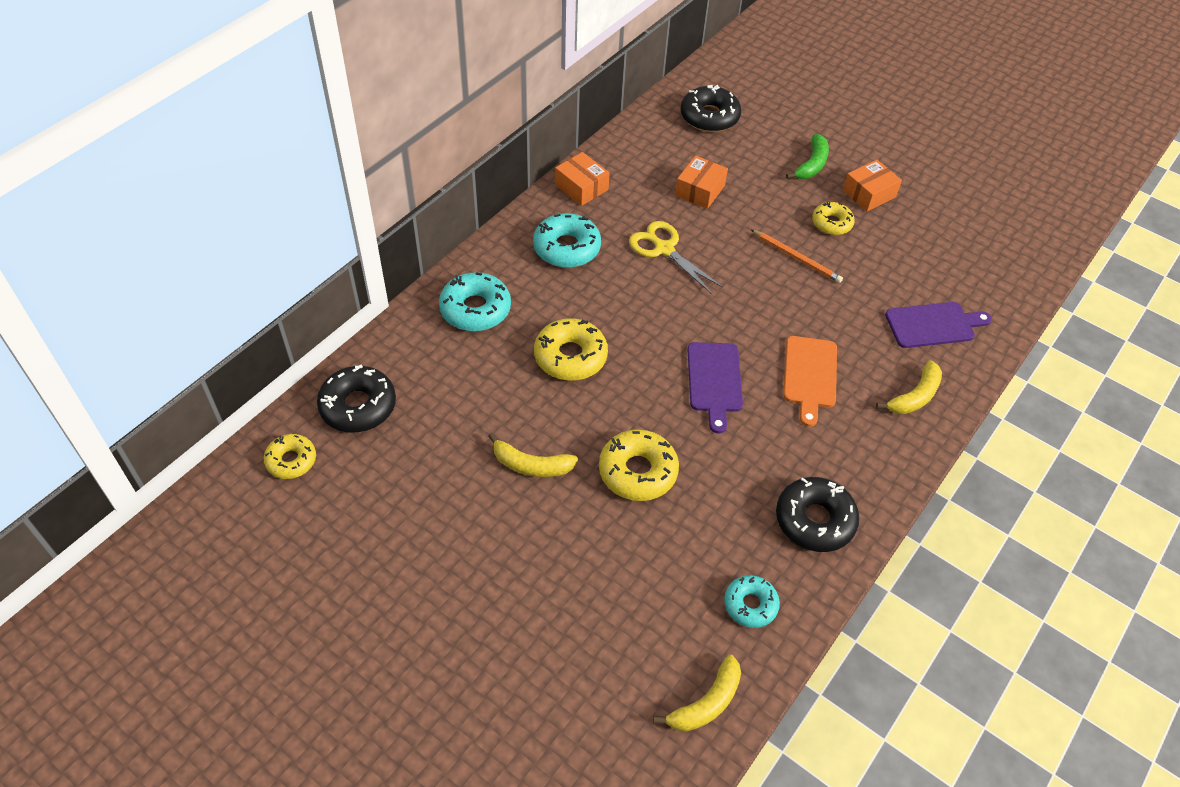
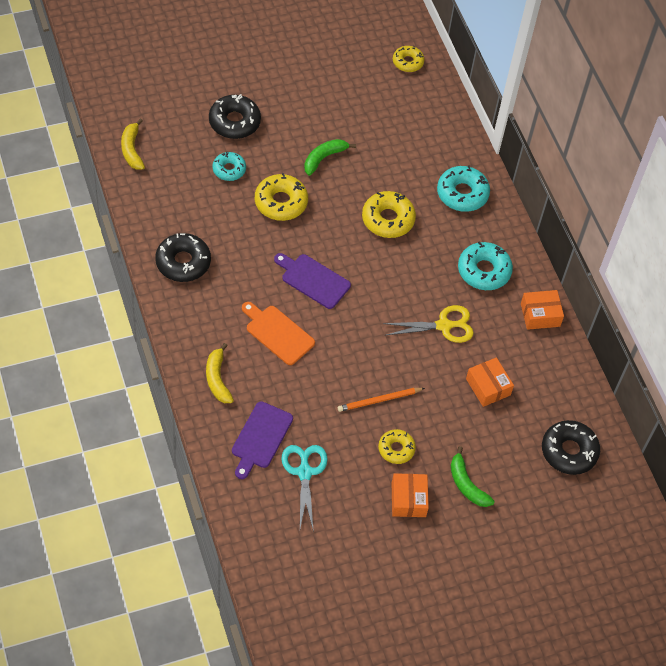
camera: 120 degrees right, 5 degrees up
(358, 406) = (425, 105): black donut -> black donut (234, 122)
(531, 465) = (324, 158): yellow banana -> green banana
(750, 605) = (162, 200): turquoise donut -> turquoise donut (229, 169)
(927, 274) = (304, 472): none -> turquoise scissors

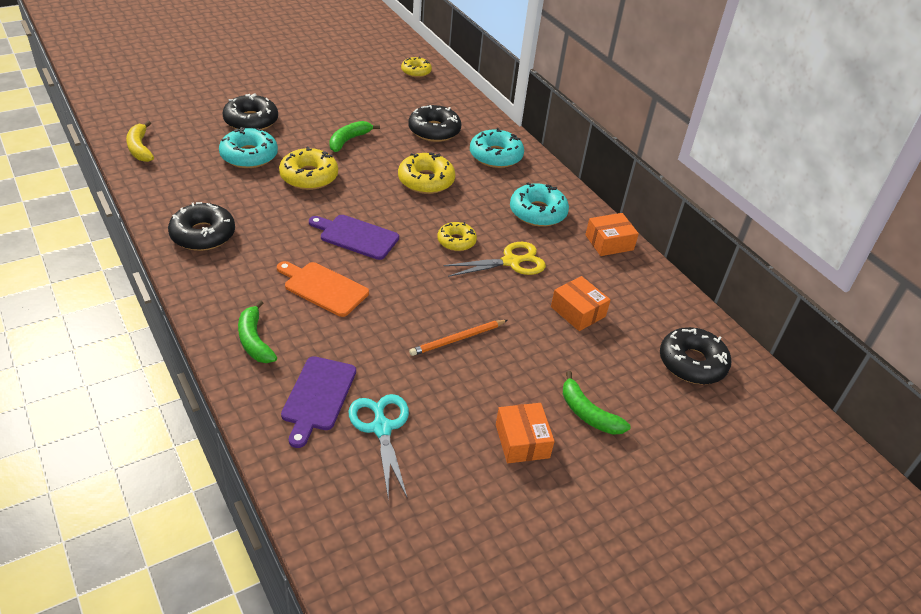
camera: 10 degrees left, 15 degrees down
(217, 379) = (254, 340): yellow banana -> green banana
(229, 169) = (249, 156): turquoise donut -> turquoise donut, size x1.58
(396, 449) = (491, 387): yellow donut -> yellow donut (456, 241)
(409, 152) = (434, 130): none -> black donut

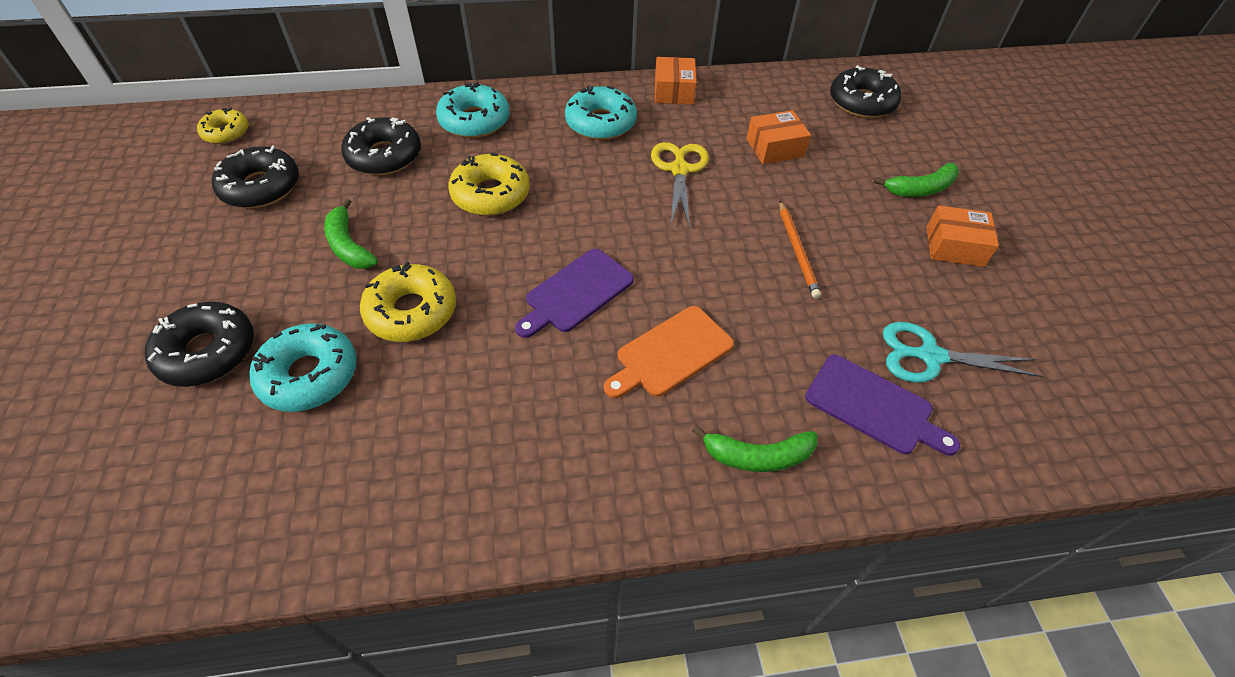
camera: 65 degrees left, 10 degrees up
(140, 148) = (170, 544): yellow banana -> none
(203, 235) = (491, 480): black donut -> black donut (261, 187)
(456, 241) = (625, 202): yellow donut -> none

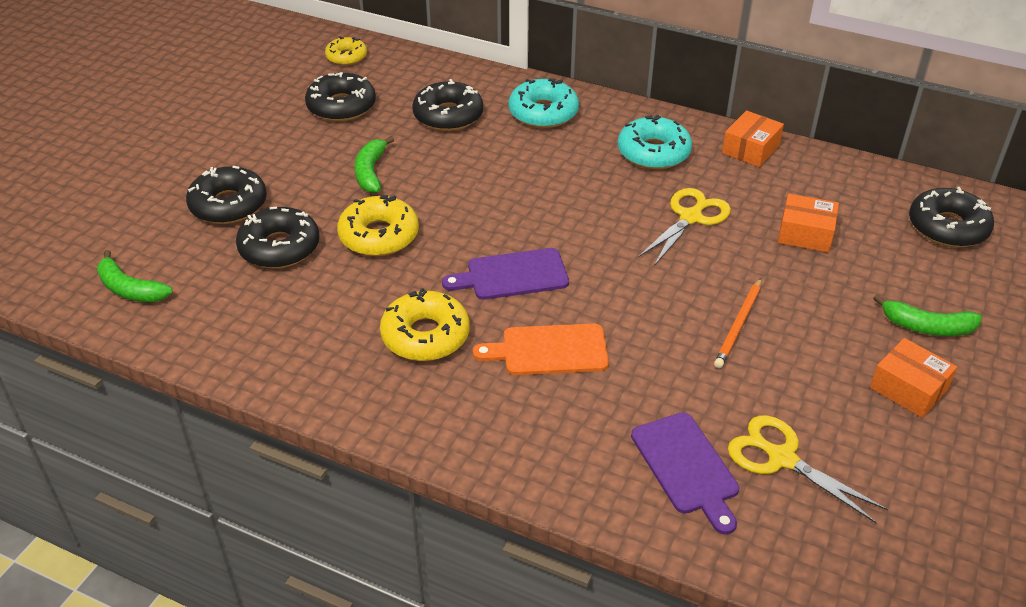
camera: 35 degrees right, 10 degrees down
(309, 375) = (279, 247): turquoise donut -> black donut
(491, 194) = (507, 175): yellow donut -> yellow donut (425, 336)
(757, 456) = (551, 450): green banana -> green banana (130, 289)
(930, 356) = (781, 458): turquoise scissors -> yellow scissors

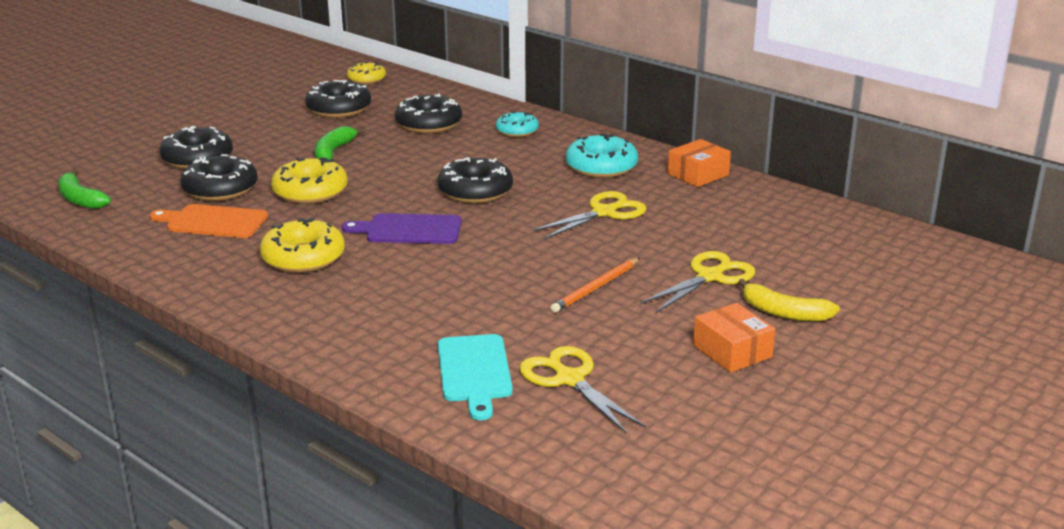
camera: 15 degrees right, 15 degrees down
(543, 113) = (517, 131): turquoise donut -> turquoise donut, size x0.63
(549, 350) = (406, 281): orange cutting board -> orange cutting board (213, 222)
(686, 467) = (474, 372): purple cutting board -> turquoise cutting board
(805, 234) = (709, 236): orange box -> none
(835, 290) = (710, 277): none -> yellow scissors
(926, 326) = (783, 312): green banana -> yellow banana
(947, 227) = (859, 248): black donut -> black donut (475, 191)

